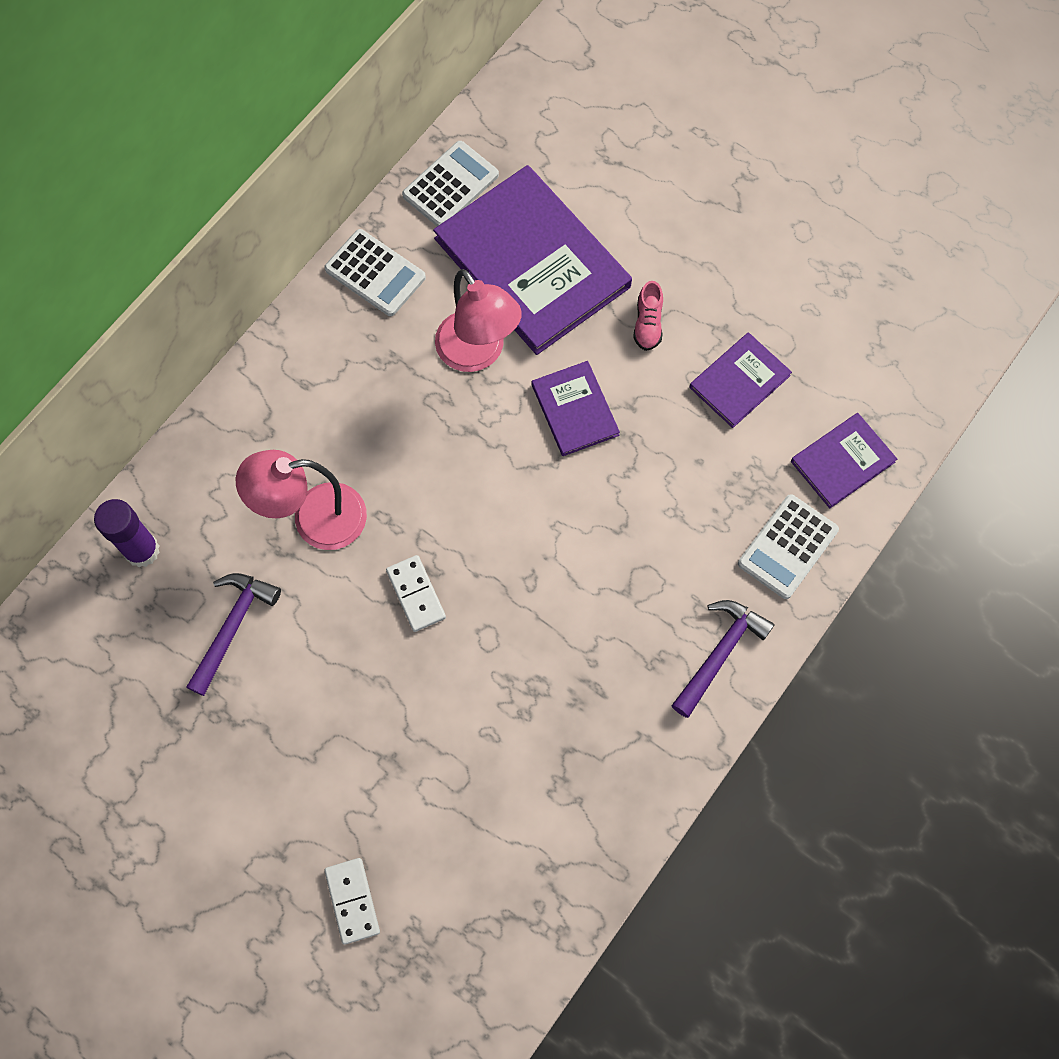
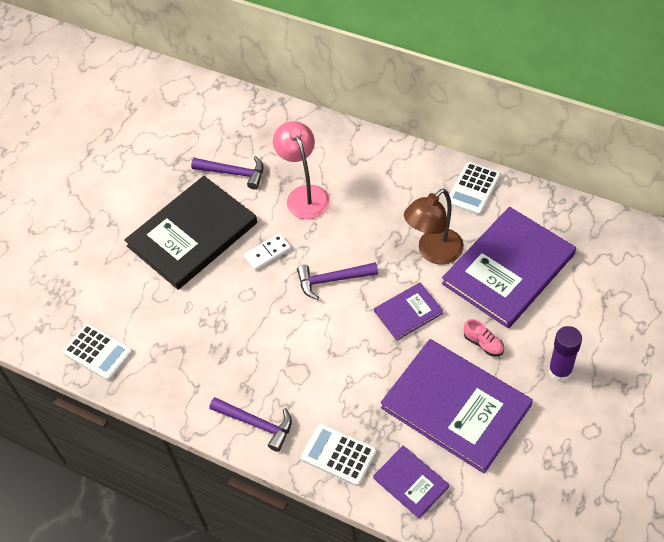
camera: 85 degrees right, 15 degrees down
(142, 550) = (270, 124): purple glue stick -> purple glue stick (560, 371)
(345, 712) = (192, 234): none -> black book
(352, 901) = (87, 260): white domino -> none
(450, 185) = (550, 214): white calculator -> white calculator (98, 352)
(478, 353) = (434, 252): pink lamp -> brown lamp
(492, 505) = (332, 280): none -> purple hammer
(648, 324) = (483, 343): pink shoe -> pink shoe turned 135 degrees counterclockwise
(739, 381) = (455, 407): purple book -> purple book, size x2.05

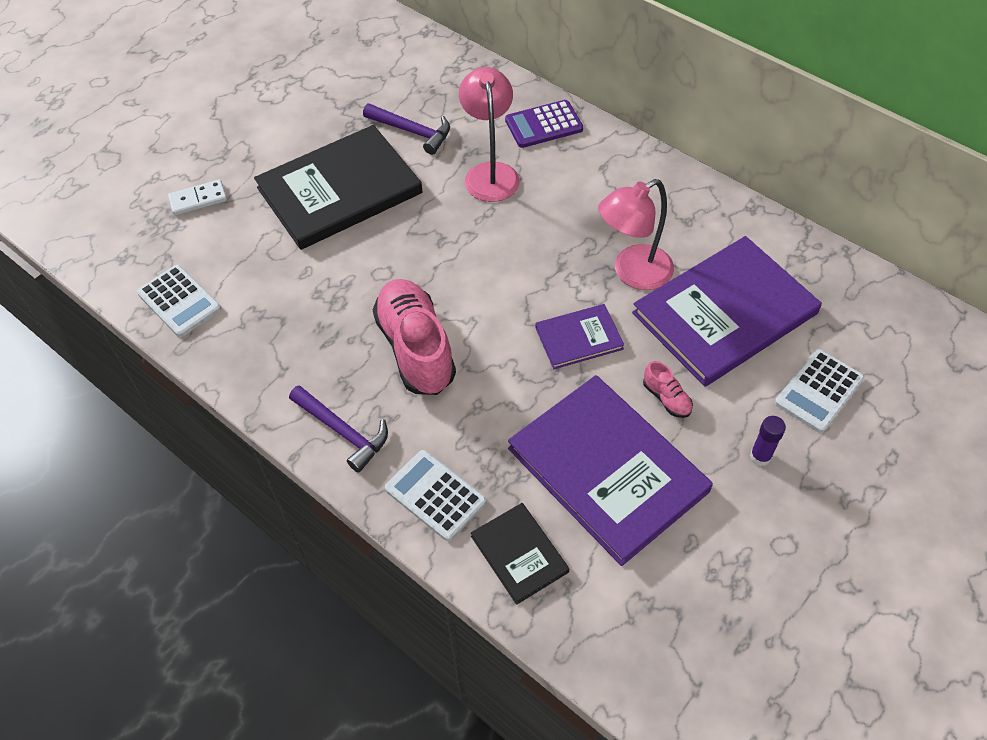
camera: 10 degrees right, 0 degrees up
(268, 253) = (423, 230): white domino -> white domino (198, 199)
(290, 348) = (416, 348): none -> pink shoe
(332, 280) = (494, 279): purple hammer -> none
(334, 146) = (543, 125): none -> purple calculator
(410, 482) = (519, 554): purple book -> black book
(434, 252) = (632, 273): brown lamp -> pink lamp
(473, 189) = (705, 208): white calculator -> white calculator (818, 391)
(560, 371) = (760, 456): purple glue stick -> purple glue stick, size x0.65

